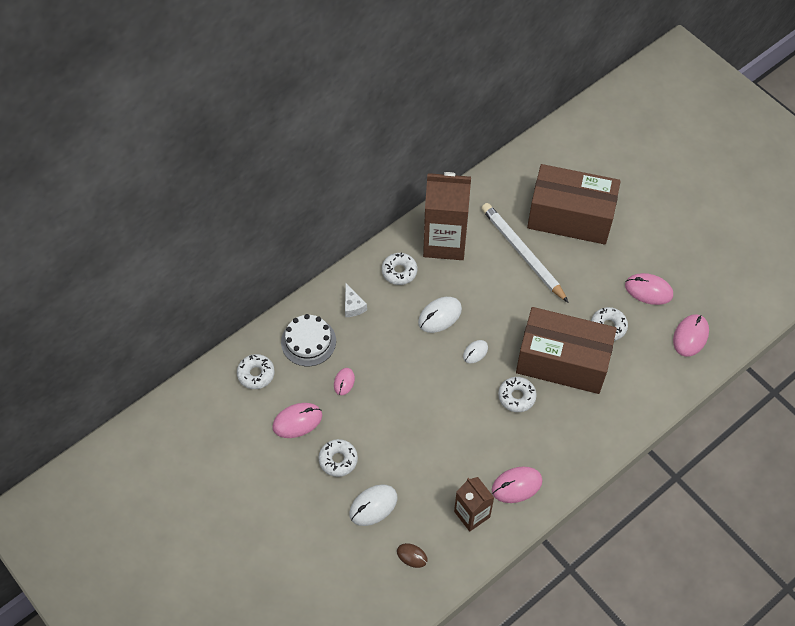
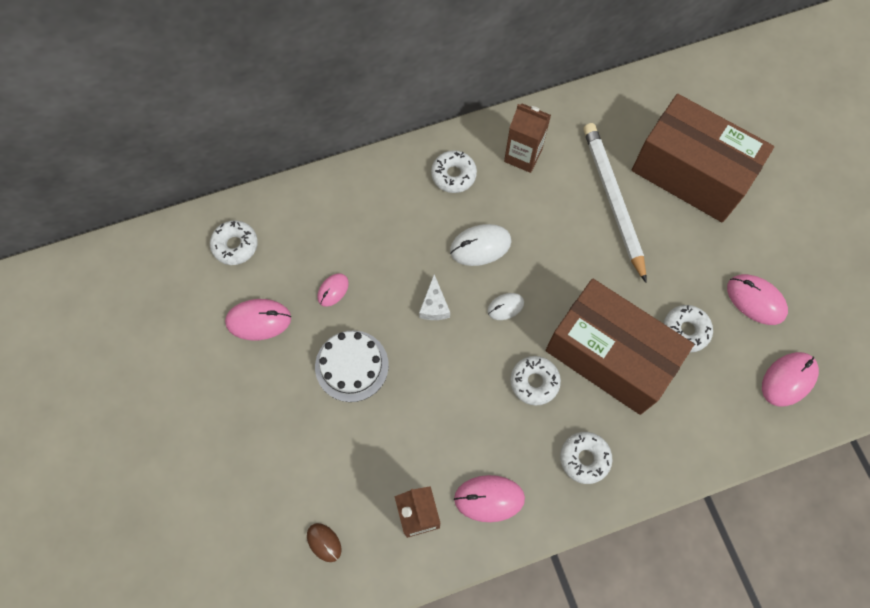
camera: 20 degrees right, 10 degrees up
(308, 341) = (312, 226): white cake -> white cake (351, 366)
(338, 460) = (286, 386): white donut -> white donut (584, 458)
(353, 306) = (381, 199): white cheese -> white cheese (434, 305)
(373, 506) = (304, 460): white mouse -> none
(444, 242) = (523, 155): brown carton -> brown carton, size x0.57

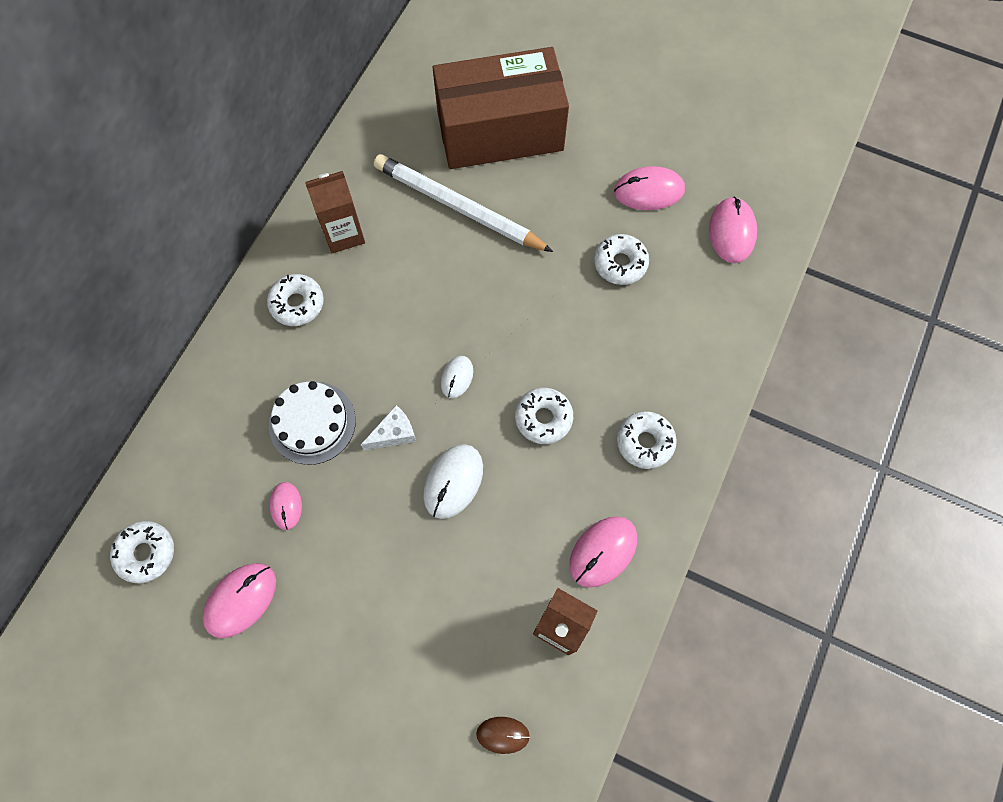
camera: 45 degrees left, 0 degrees up
(351, 366) = (371, 556): white cake -> white cake (312, 422)
(434, 305) = (394, 433): white cheese -> white cheese turned 75 degrees counterclockwise
(480, 246) = (383, 345): white mouse -> white mouse (453, 481)
(609, 356) = (582, 339): brown box -> none

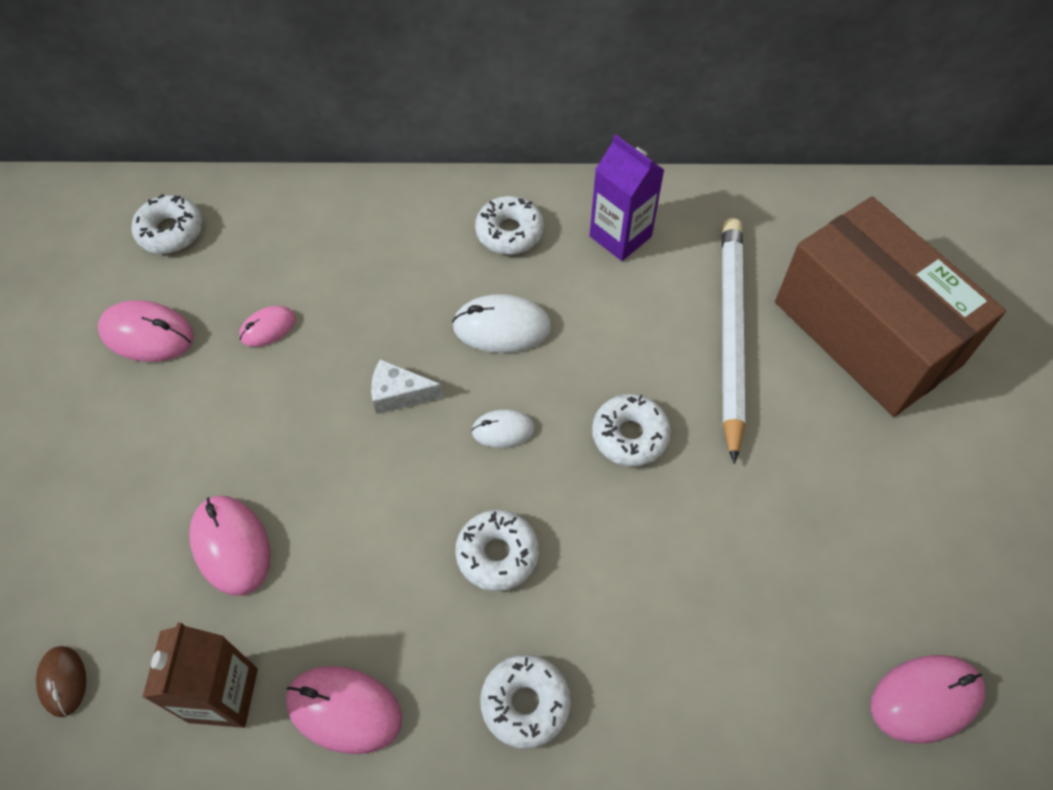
camera: 65 degrees right, 10 degrees down
(312, 422) = (375, 309): white cake -> none
(343, 234) = (620, 236): brown carton -> purple carton
(394, 433) = (399, 394): white cheese -> white cheese turned 150 degrees clockwise
(453, 481) = (366, 484): white mouse -> white mouse (501, 327)
(620, 263) = (773, 559): white donut -> white donut (630, 435)
(648, 191) = (910, 551): pink mouse -> pink mouse (231, 546)

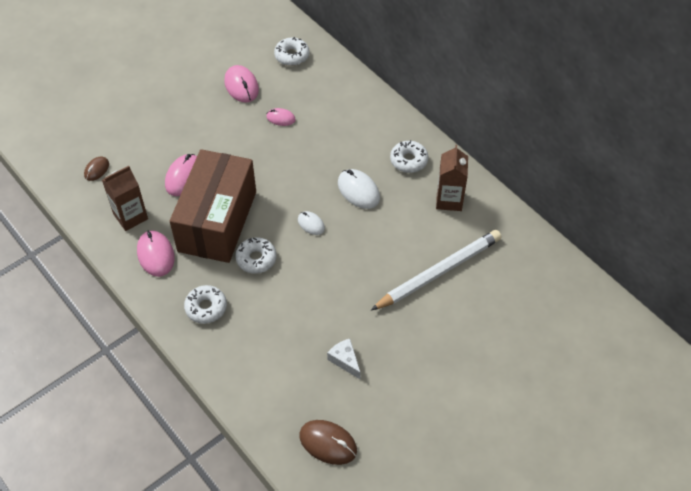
camera: 50 degrees right, 5 degrees down
(399, 394) = (293, 180): white cheese -> white cheese (345, 360)
(620, 236) = (449, 200): purple carton -> brown carton
(630, 435) = (351, 268): white donut -> none
(866, 333) = (494, 323): brown box -> brown box (217, 221)
(926, 699) = (328, 443): pink mouse -> brown mouse

